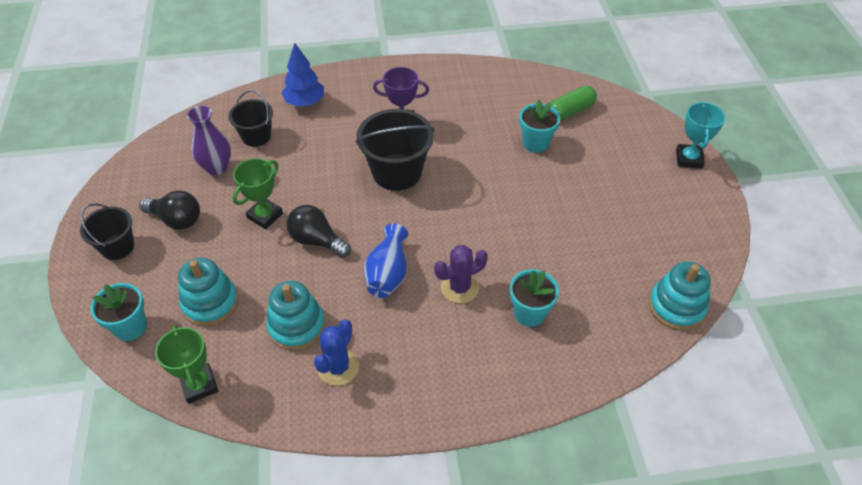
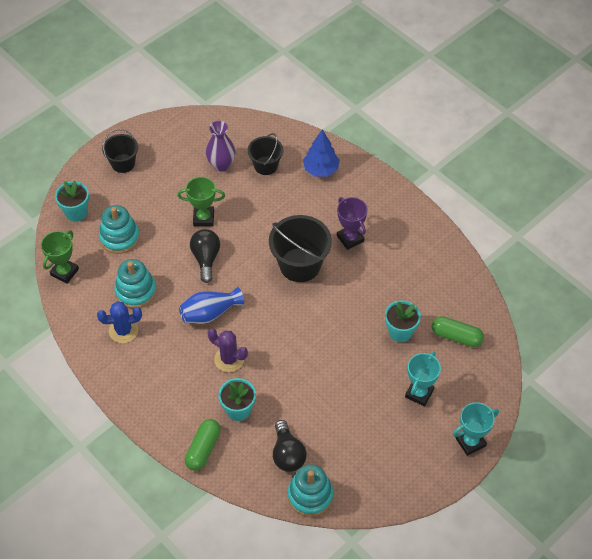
camera: 55 degrees right, 5 degrees up
(176, 220) = (164, 176): black light bulb -> black light bulb (287, 454)
(556, 373) = (203, 449): none -> green capsule
(612, 165) = (419, 393): none -> turquoise trophy

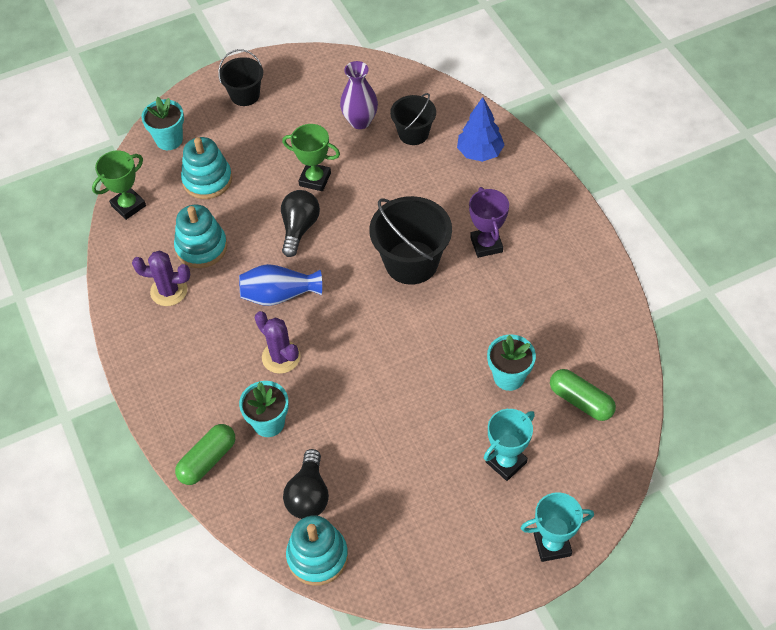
camera: 20 degrees right, 0 degrees up
(123, 331) = (169, 291): blue cactus -> purple cactus

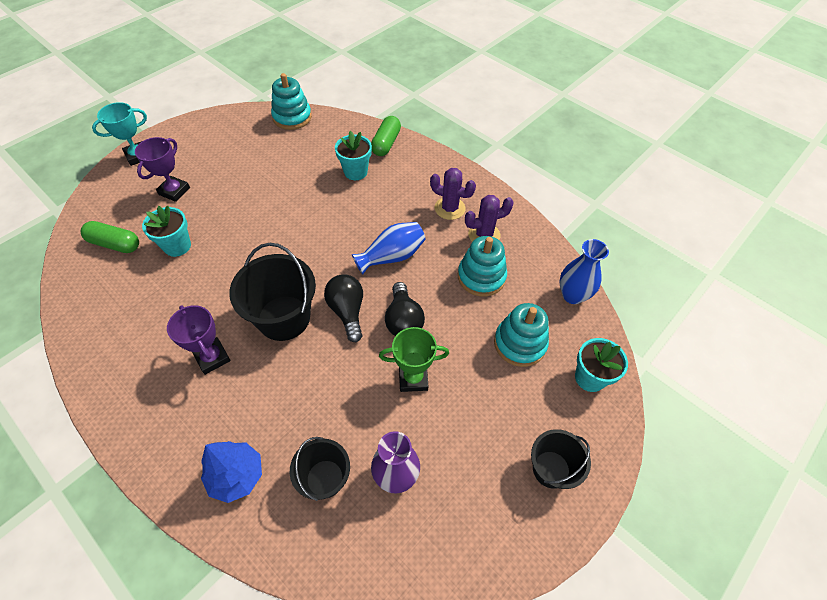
camera: 155 degrees right, 0 degrees up
(128, 206) = (572, 295): green trophy -> blue vase
(281, 357) = (367, 213): purple cactus -> purple cactus (449, 208)
(309, 495) = (310, 142): black light bulb -> black light bulb (347, 311)
(506, 462) = (174, 191): turquoise trophy -> purple trophy

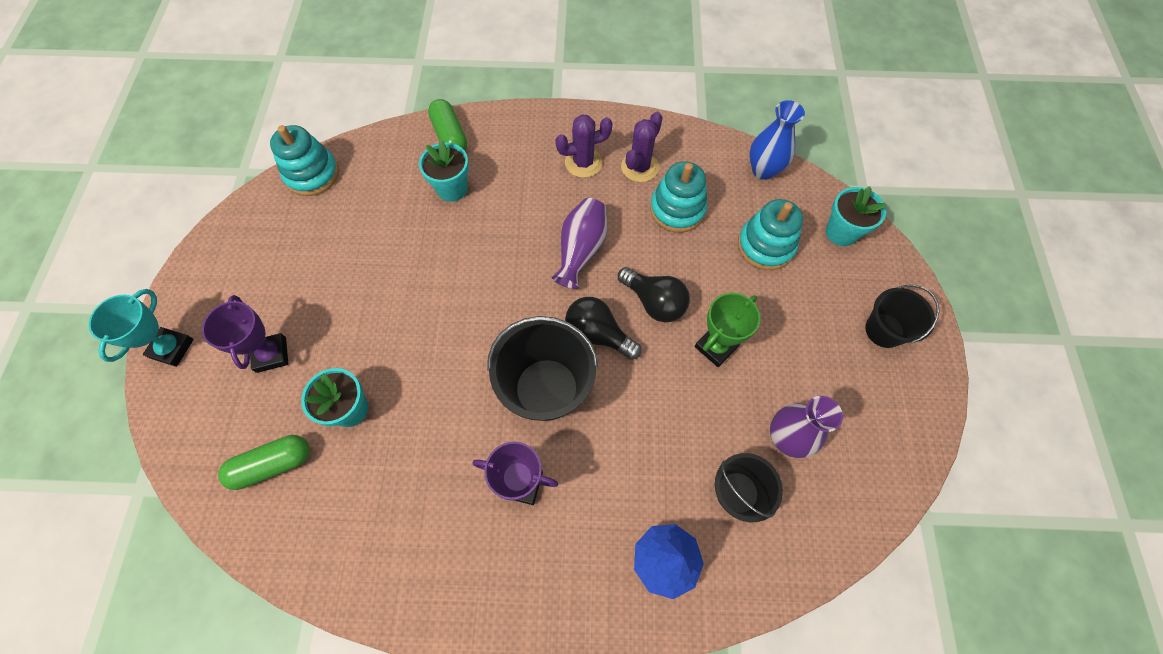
camera: 40 degrees left, 10 degrees up
(392, 256) = (581, 250): blue vase -> purple vase

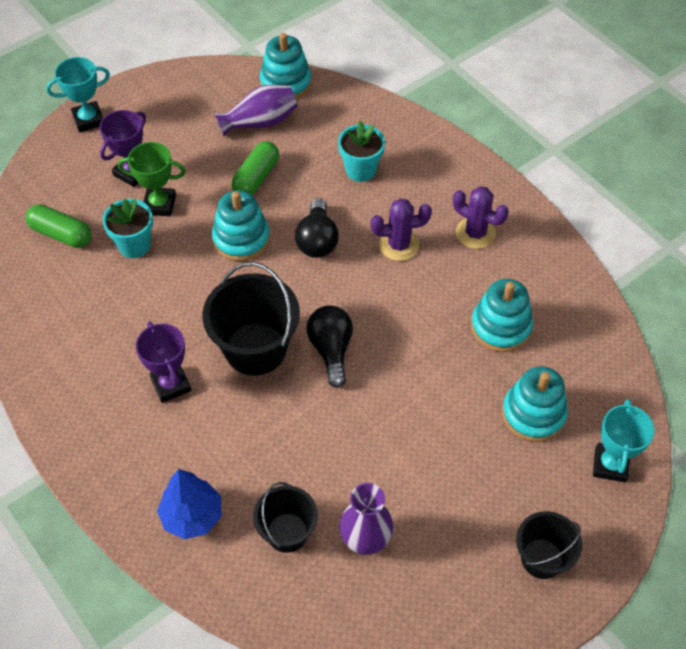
camera: 50 degrees right, 10 degrees down
(430, 320) = (241, 239): none -> turquoise stacking toy
(450, 136) = (405, 133): green capsule -> green capsule (256, 177)
(581, 250) = (393, 288): purple vase -> purple vase (260, 122)
(639, 167) = (513, 273): purple cactus -> purple cactus (399, 245)
(654, 302) = (397, 369): black light bulb -> black light bulb (317, 240)
(716, 347) = (399, 438): green trophy -> green trophy (159, 204)
(763, 170) = (611, 364): blue vase -> none
(841, 232) = (610, 465): turquoise flower pot -> turquoise trophy

